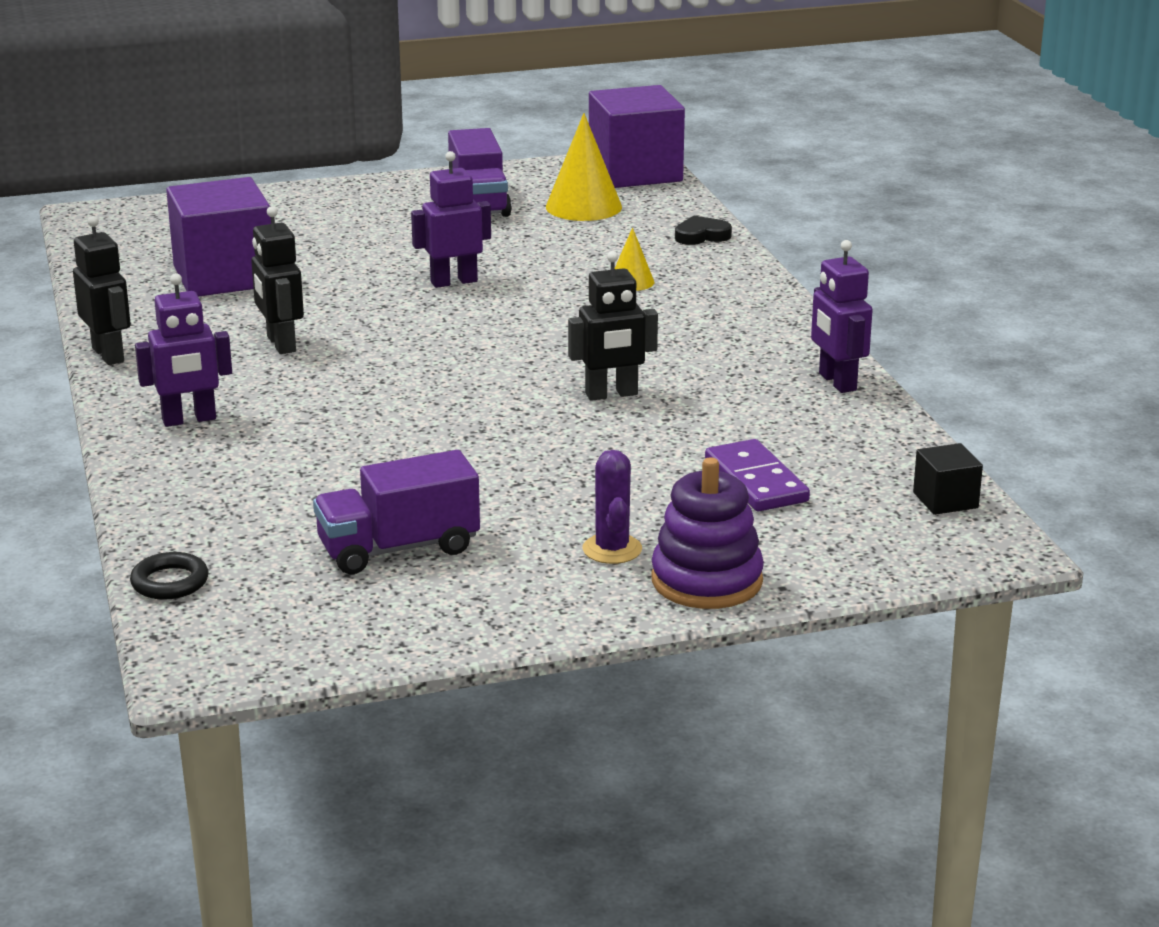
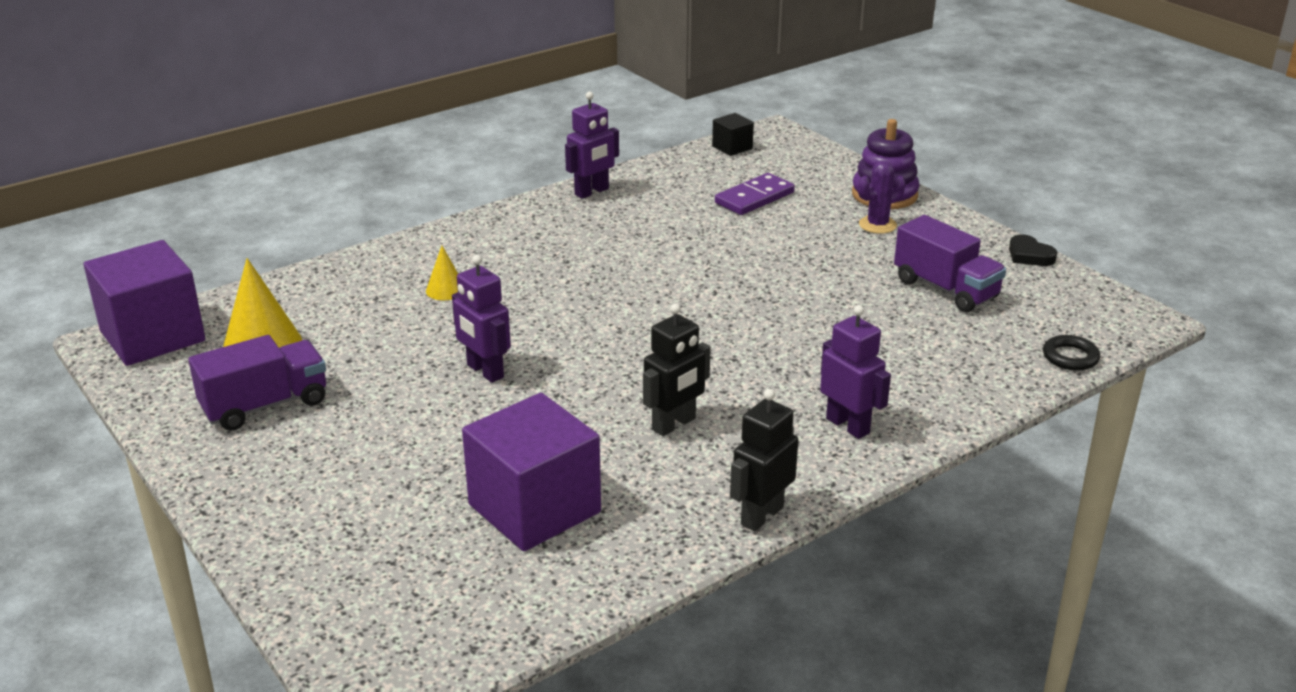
camera: 110 degrees left, 5 degrees up
(611, 394) = (666, 261): black robot -> none
(701, 236) = (324, 277): black heart -> black heart (1029, 255)

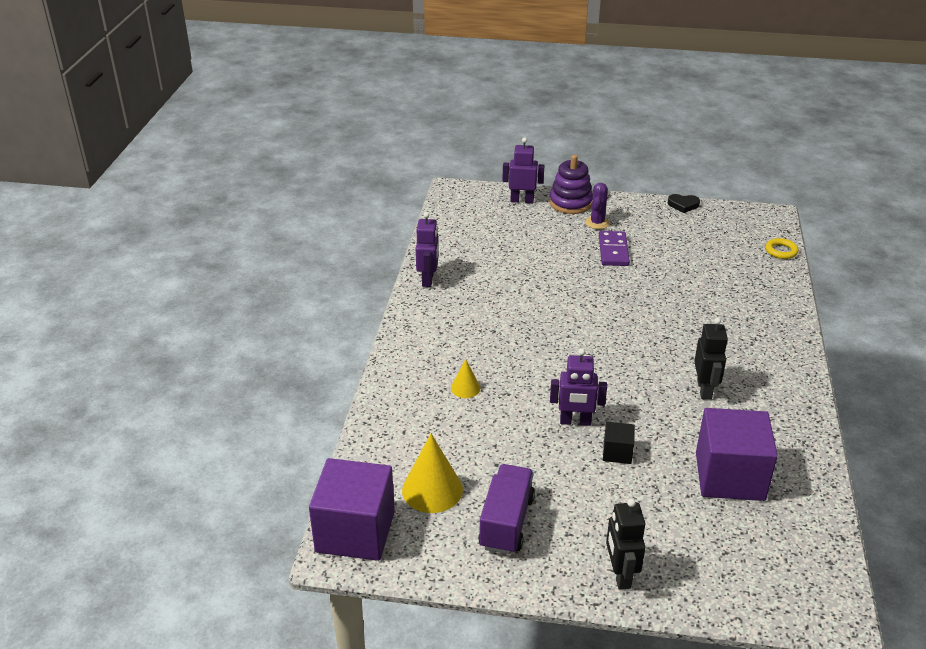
camera: 45 degrees left, 5 degrees up
(732, 147) = (450, 211): black cube -> black cube (617, 452)
(754, 198) = (516, 237): purple domino -> purple domino (613, 251)
(761, 515) = (812, 409): black robot -> black robot (620, 575)
(848, 425) = (766, 341): purple robot -> purple robot (522, 200)
(945, 289) = (682, 243): purple truck -> none
(1070, 357) = (781, 251): black ring -> yellow ring

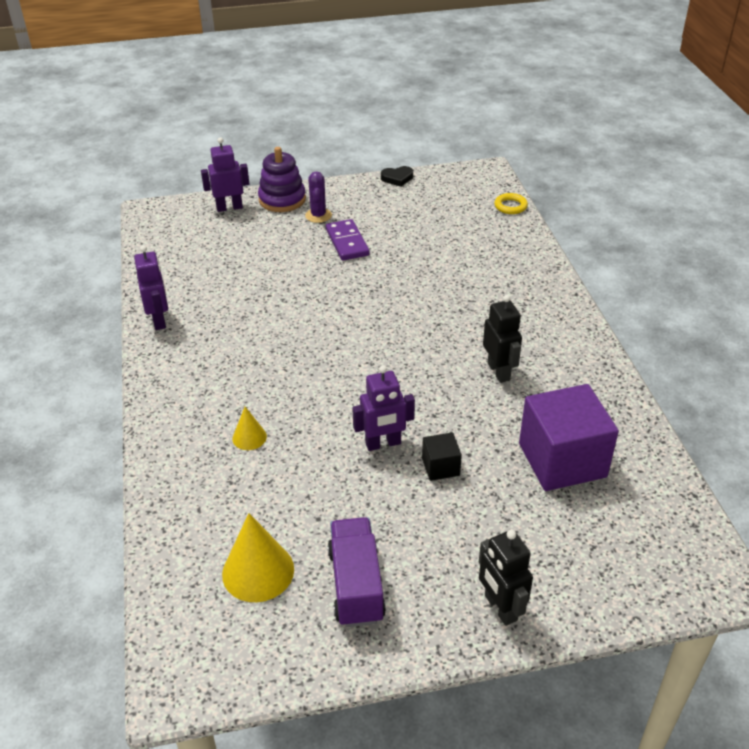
camera: 20 degrees left, 5 degrees up
(355, 531) = (187, 652): purple cube -> none

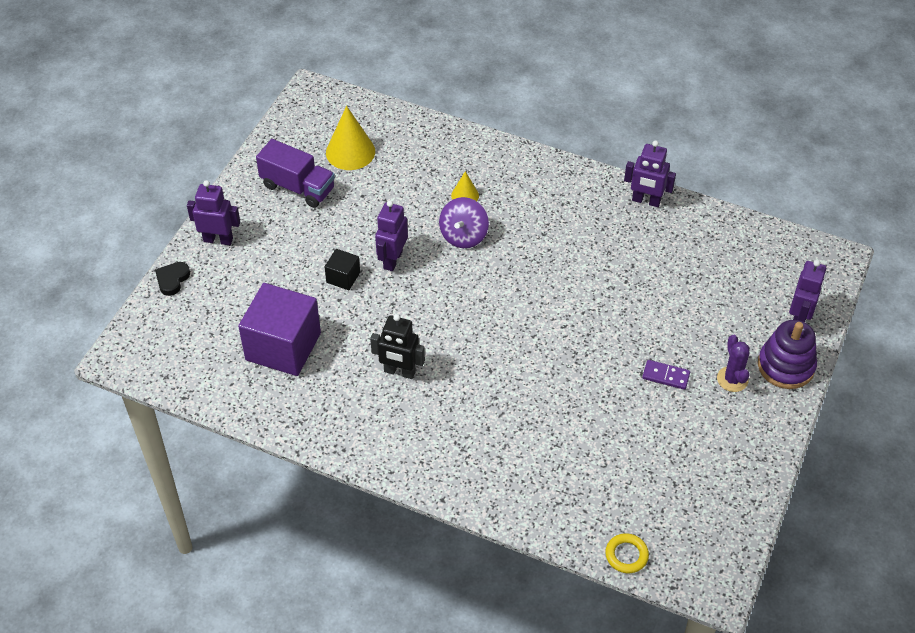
camera: 125 degrees right, 10 degrees up
(305, 411) = (463, 236): none -> purple spinning top
(318, 215) = (732, 379): purple cactus -> purple cactus turned 45 degrees clockwise
(347, 242) = (666, 376): purple domino -> purple domino, size x0.66
(397, 178) = (761, 488): black heart -> black heart (172, 280)
(500, 608) = (218, 239): black robot -> purple robot

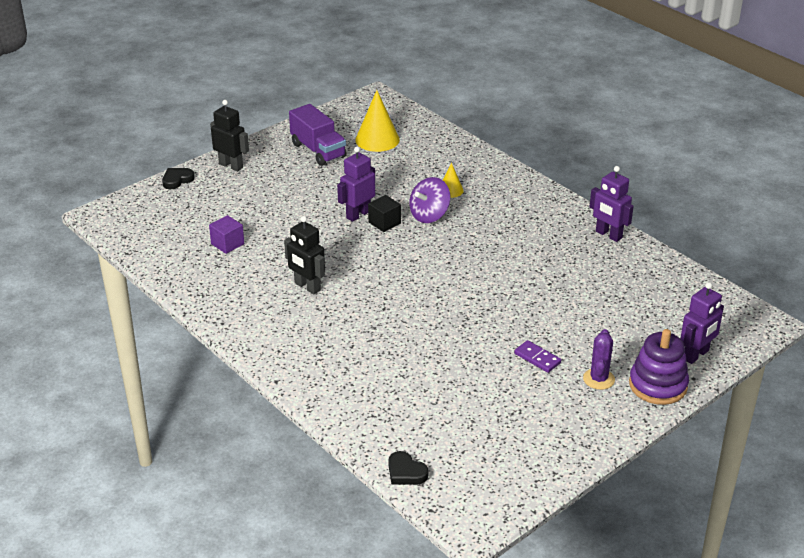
camera: 25 degrees right, 15 degrees down
(218, 239) = (231, 165): purple robot -> black robot
(283, 346) = (227, 244): purple cube -> purple cube, size x0.46
(343, 277) = (309, 214): black cube -> black cube (384, 223)
(626, 555) = (406, 472): yellow ring -> black heart

